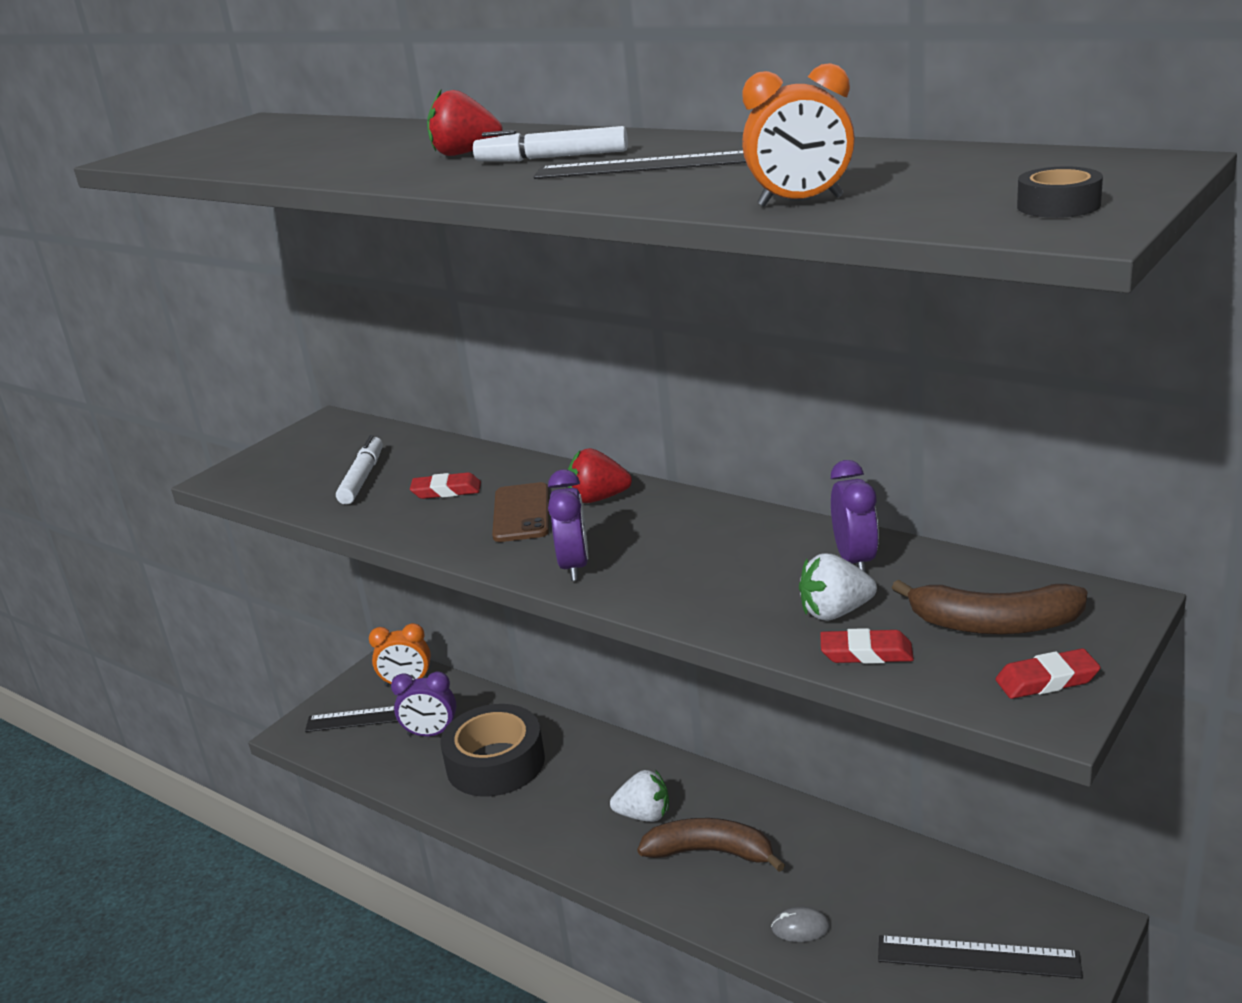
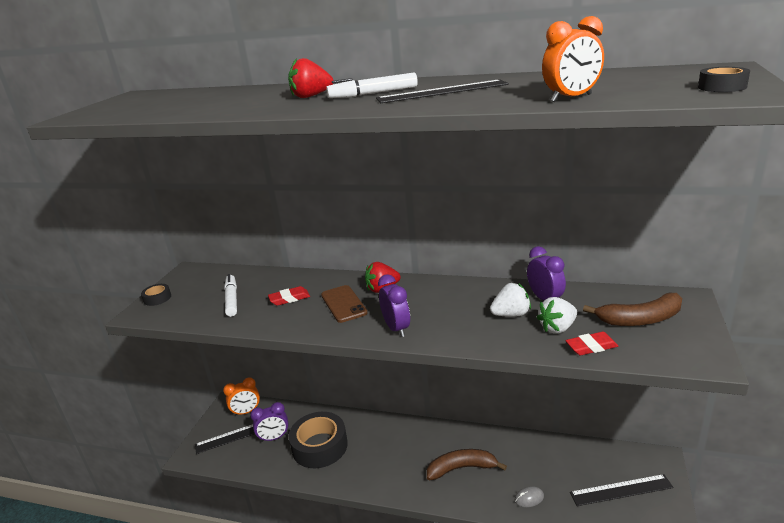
camera: 20 degrees left, 0 degrees up
(261, 459) = (157, 298): none -> black tape
(644, 815) = (416, 456): white strawberry -> white strawberry (511, 314)
(1047, 680) = (690, 343): red eraser -> none

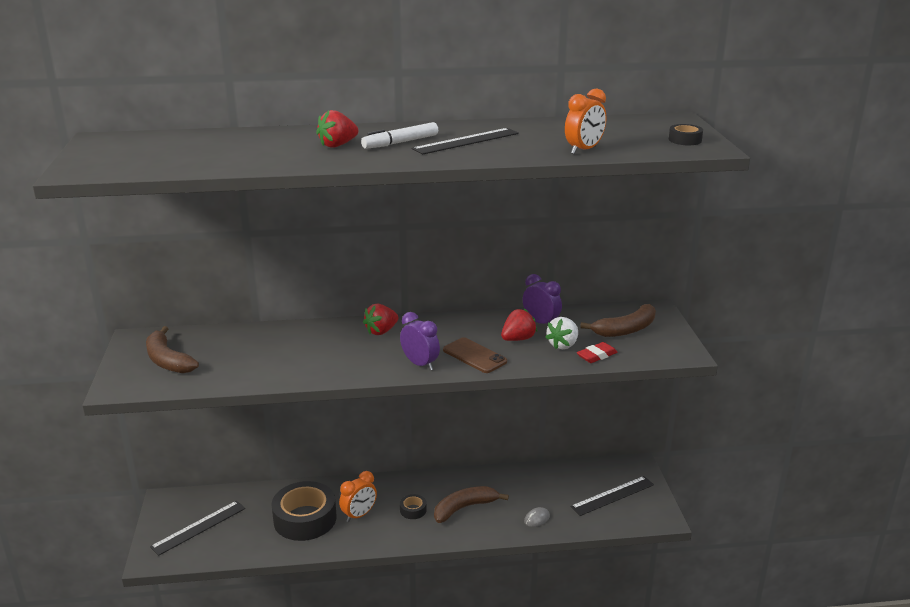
camera: 25 degrees left, 0 degrees up
(157, 298) = (124, 370): black tape -> black tape (413, 510)
(194, 294) = (167, 360): none -> brown banana
(232, 299) = (220, 360): white marker -> none
(246, 412) = (195, 503): orange clock -> orange clock (359, 515)
(274, 438) = (246, 521): purple clock -> none
(289, 299) = (287, 352): red eraser -> none
(343, 304) = (351, 349): brown phone -> brown phone (474, 356)
(511, 314) = (518, 339): white strawberry -> red strawberry

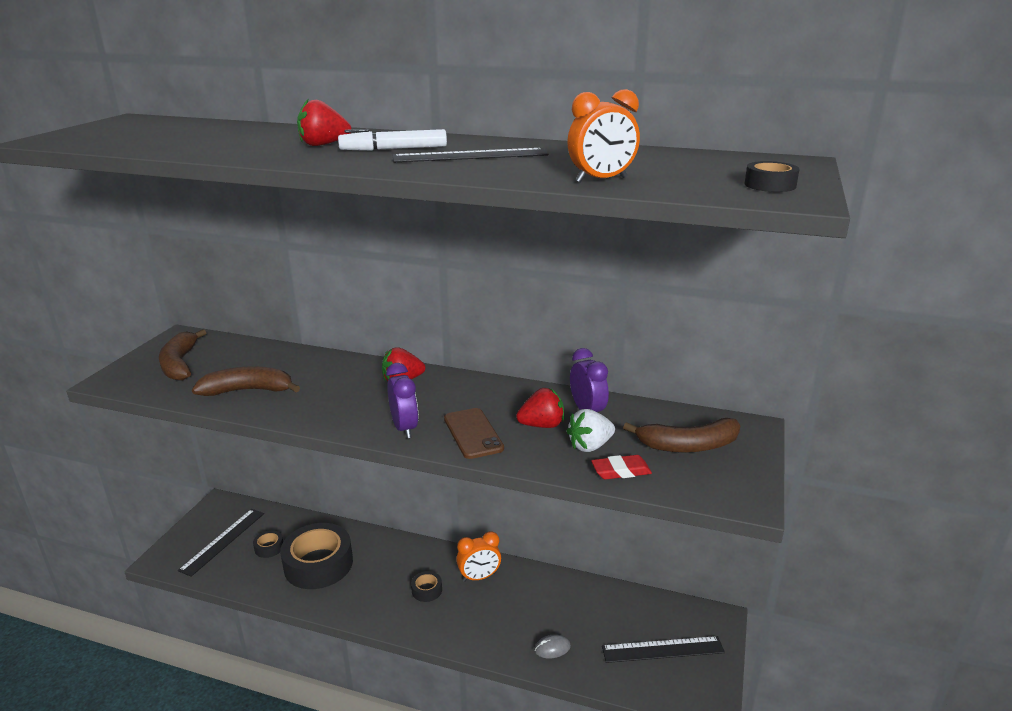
camera: 25 degrees right, 0 degrees up
(199, 527) = (223, 541): black ruler -> black ruler turned 45 degrees counterclockwise
(248, 520) = (269, 547): none -> black tape
(359, 515) = (371, 577): orange clock -> orange clock (479, 577)
(464, 508) = (481, 606): brown banana -> brown banana (248, 390)

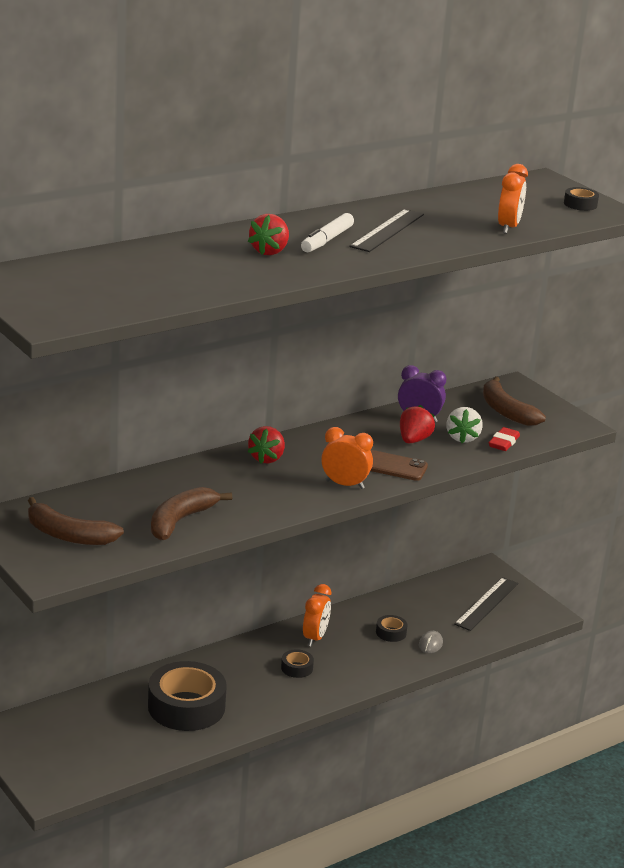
camera: 55 degrees left, 0 degrees up
(223, 541) = (71, 747): black ruler -> none
(269, 547) = (122, 724): black tape -> black tape (391, 632)
(404, 428) = (344, 484): purple clock -> orange clock
(688, 446) = (506, 411): brown banana -> brown banana turned 120 degrees clockwise

